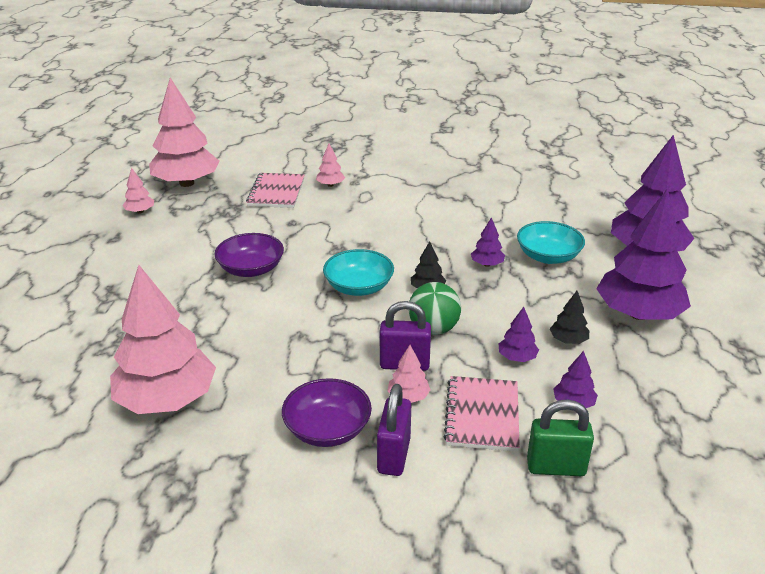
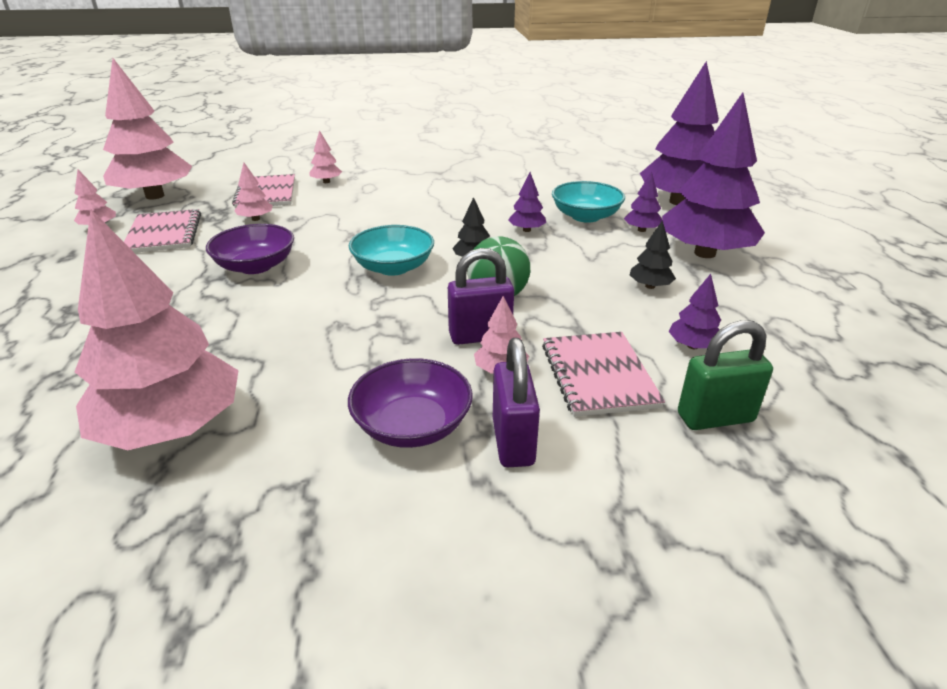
camera: 15 degrees left, 0 degrees up
(188, 225) = (164, 233): none -> pink notebook
(261, 220) = (255, 219): none -> pink tree
(517, 357) = (605, 310): purple tree -> purple tree (641, 230)

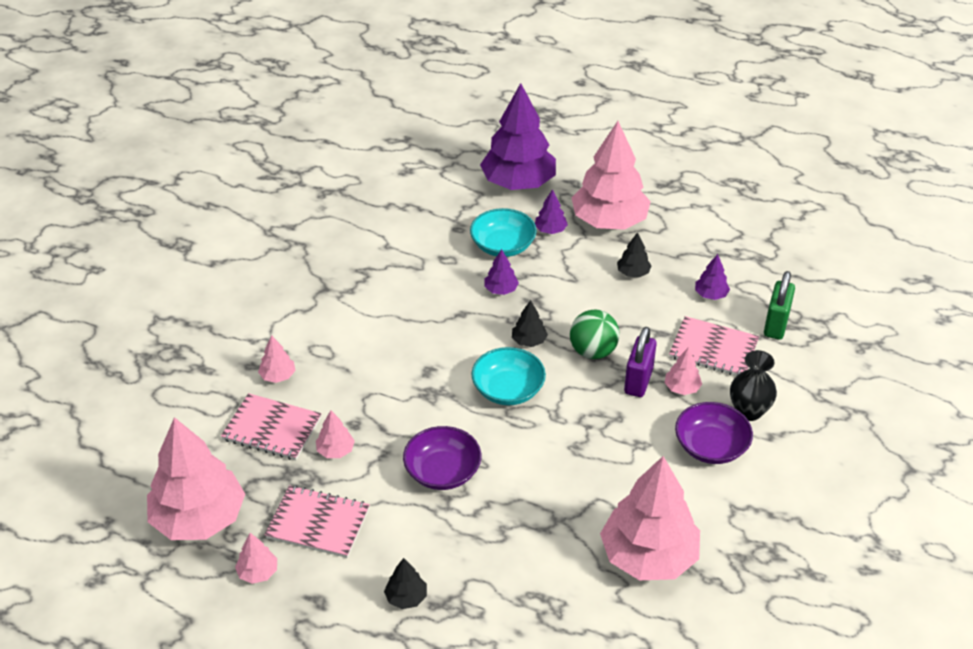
camera: 60 degrees left, 10 degrees up
(75, 292) = (406, 597): none -> black tree
(513, 441) = (749, 411): purple padlock -> black vase
(704, 253) = (609, 221): purple tree -> pink tree

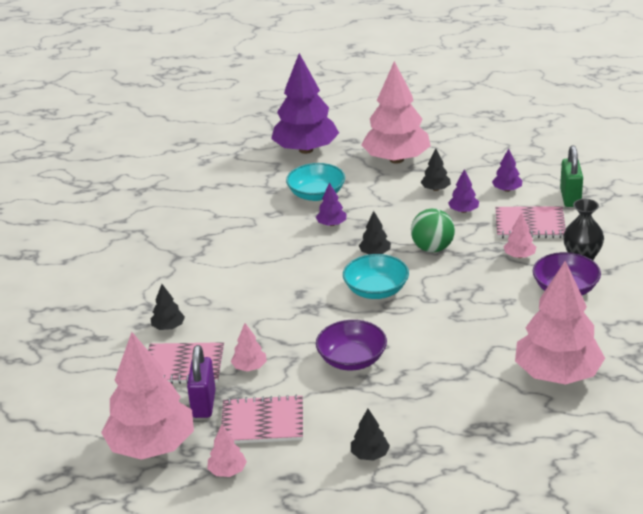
camera: 15 degrees left, 10 degrees down
(278, 376) = (168, 327): pink tree -> black tree
(550, 230) = (350, 175): purple tree -> purple tree (463, 211)
(638, 381) = (481, 259): purple padlock -> purple padlock (203, 404)

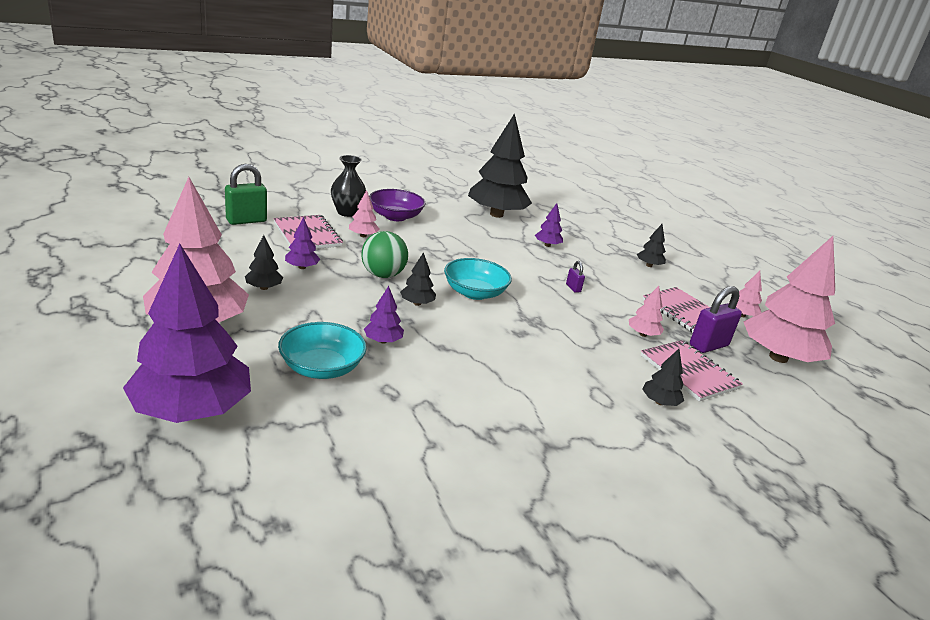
camera: 130 degrees left, 5 degrees down
(352, 359) = (573, 288): purple bowl -> purple padlock
(507, 189) = (245, 250): purple tree -> purple tree (547, 245)
(557, 374) = (496, 214): pink tree -> black tree

